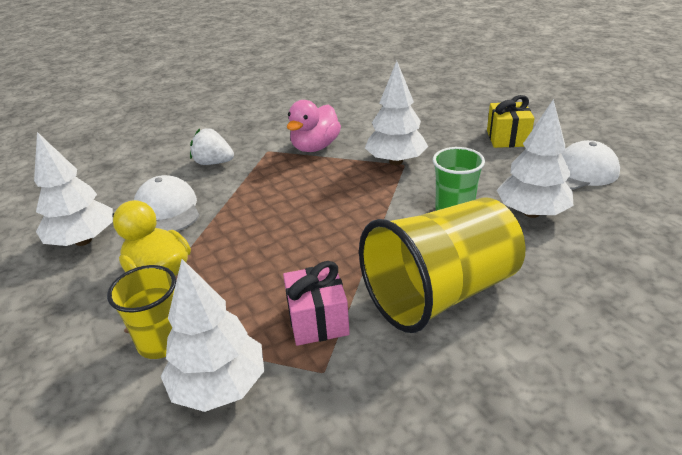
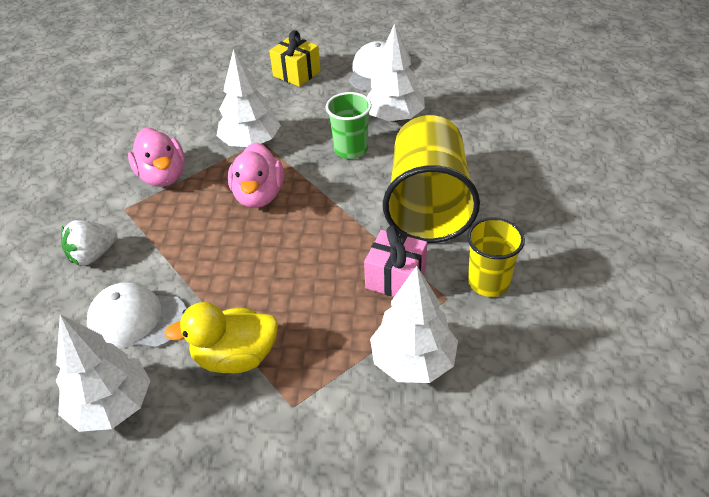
camera: 55 degrees left, 10 degrees up
(162, 342) = (332, 382): yellow cup -> yellow cup (488, 282)
(341, 195) = (259, 195): none -> pink duck

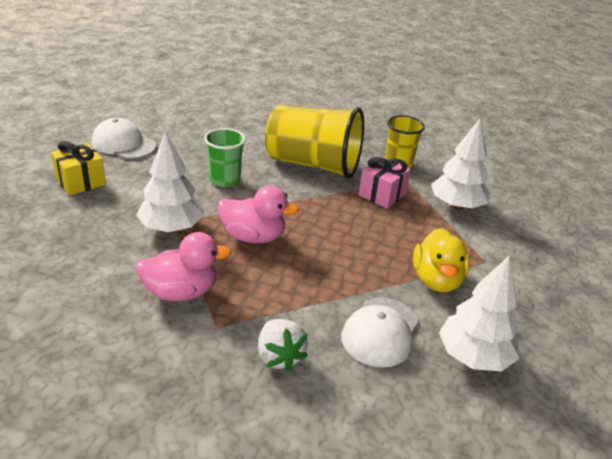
camera: 80 degrees left, 10 degrees down
(394, 118) = (199, 152): white tree -> none

